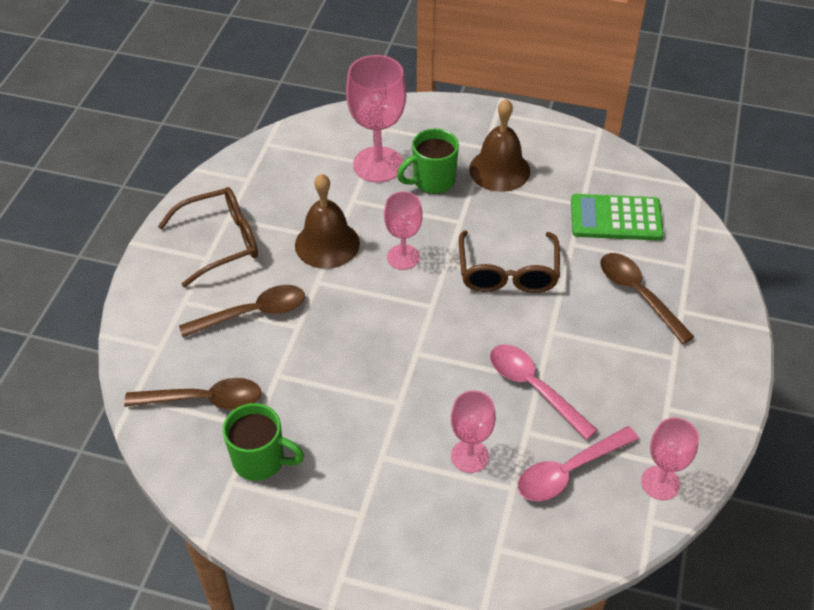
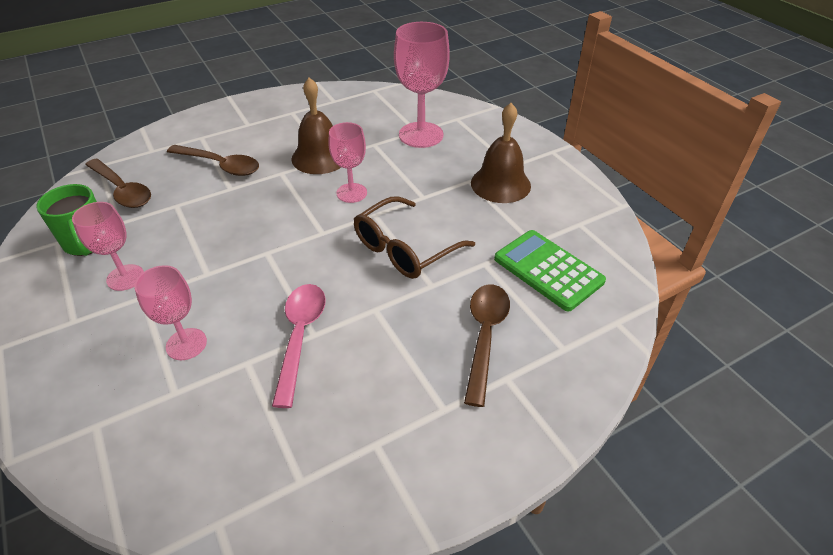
camera: 45 degrees right, 5 degrees down
(220, 242) = (267, 121): brown glasses -> none
(432, 181) = (441, 163): green mug -> none
(569, 471) = (226, 419): pink spoon -> none
(660, 483) = (274, 500): pink goblet -> pink goblet (125, 277)

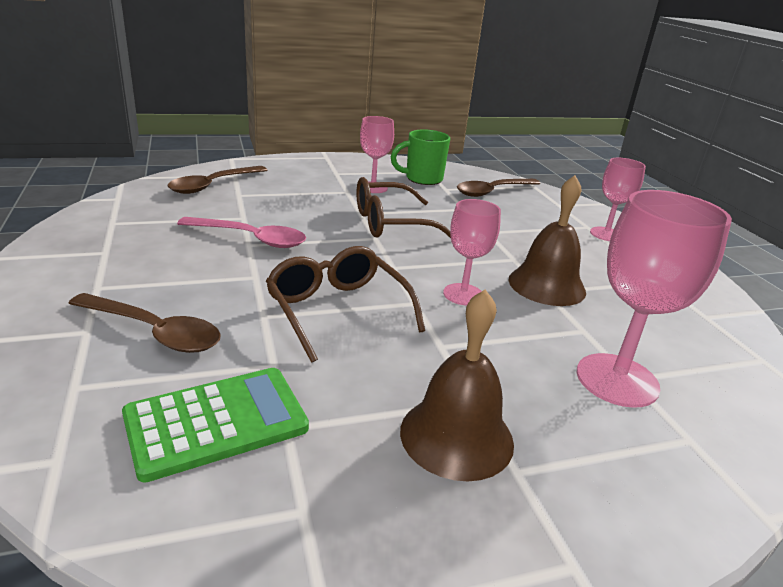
camera: 100 degrees right, 15 degrees down
(186, 344) = (282, 200): pink goblet -> pink goblet (606, 234)
(220, 165) = (530, 230): brown spoon -> brown spoon (213, 185)
(229, 247) = (391, 223): none -> brown glasses

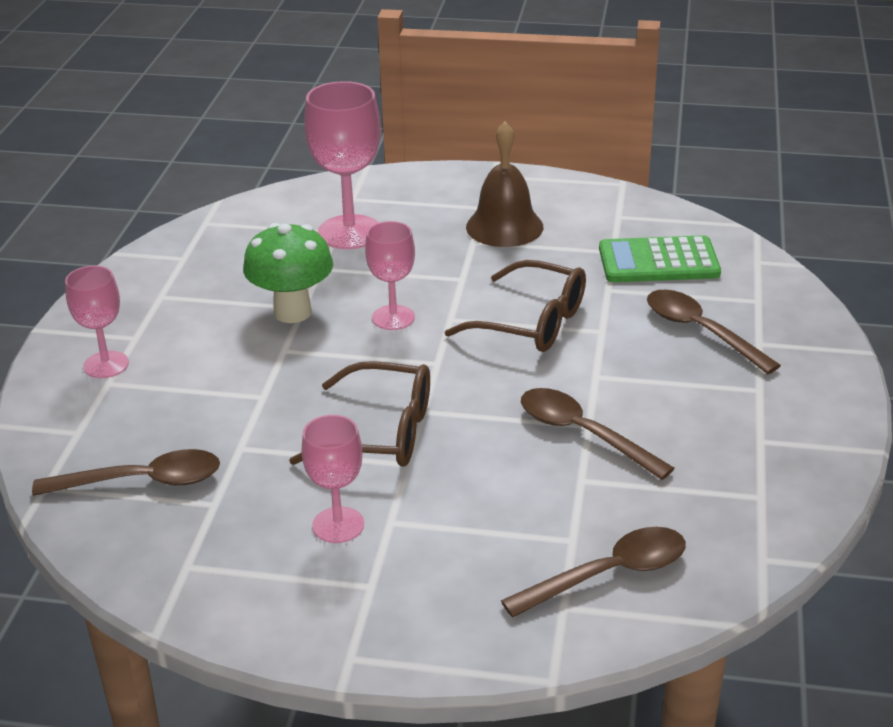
camera: 150 degrees left, 5 degrees up
(251, 238) = (583, 434): pink spoon -> brown spoon
(338, 311) = (530, 322): brown glasses -> brown glasses turned 60 degrees counterclockwise
(422, 179) = (225, 539): green mug -> none
(546, 285) = (292, 312): brown bell -> green mushroom

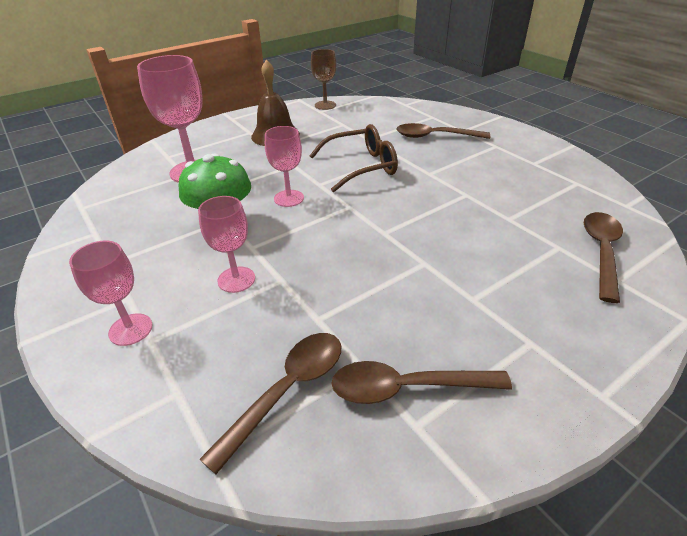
camera: 45 degrees left, 5 degrees up
(338, 525) = (453, 322): pink goblet -> pink goblet (236, 279)
(379, 432) = (383, 257): brown glasses -> none
(583, 434) = (472, 199): brown spoon -> brown spoon (407, 388)
(640, 209) = (325, 105): none -> brown goblet
(658, 261) = (369, 120): green calculator -> none

